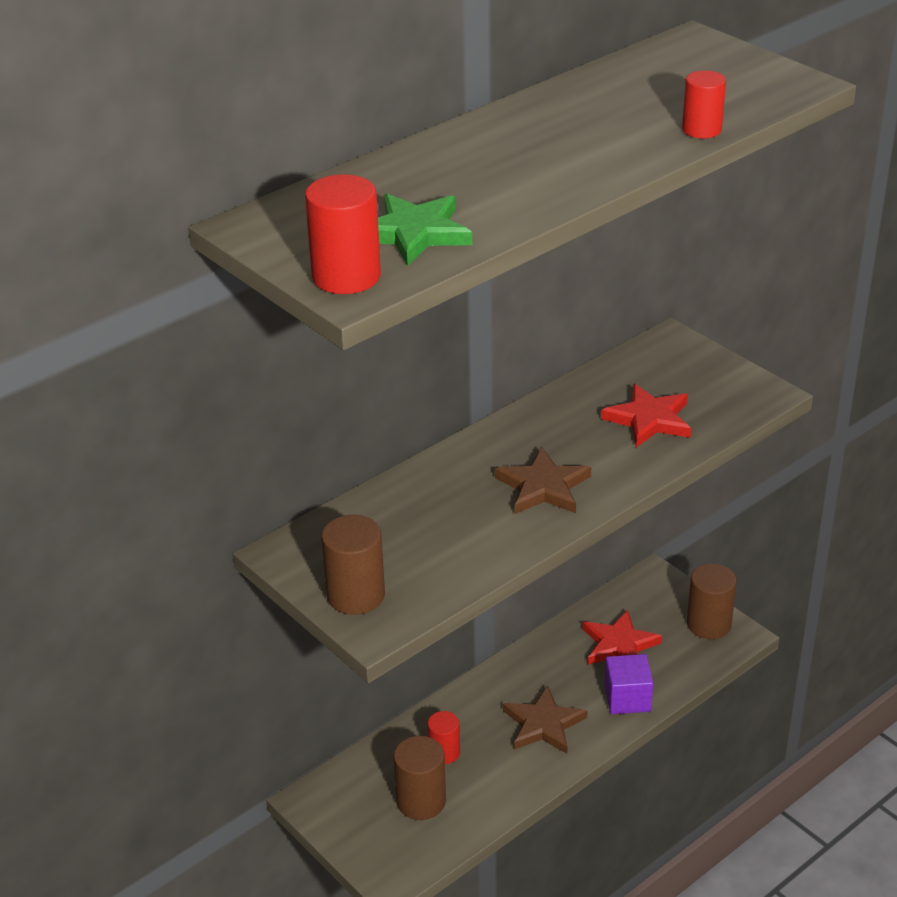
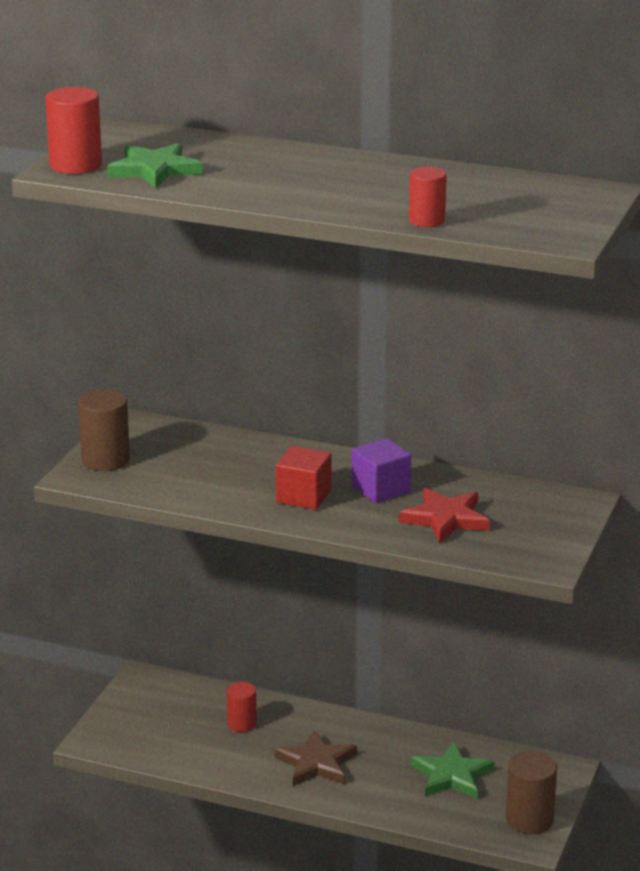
camera: 60 degrees right, 10 degrees down
(421, 801) = (180, 729): brown cylinder -> none
(543, 487) = (303, 496): brown star -> red cube
(619, 645) = (451, 775): red star -> green star
(627, 698) = (388, 799): purple cube -> purple cube (380, 489)

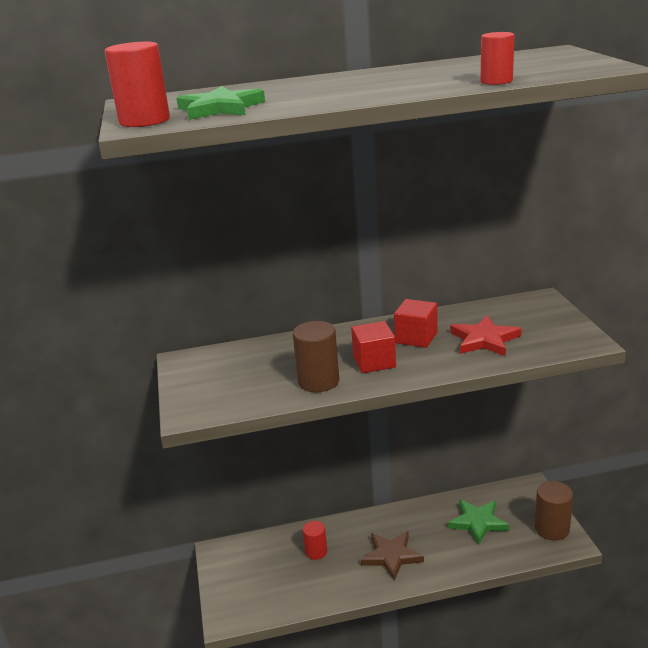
camera: 30 degrees left, 0 degrees up
(105, 460) = (197, 393): brown cylinder -> brown cylinder (318, 381)
(380, 489) = (416, 337): purple cube -> red cube

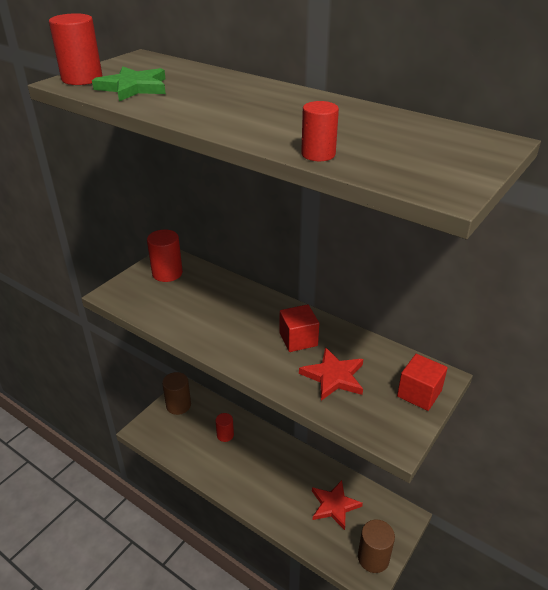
camera: 45 degrees right, 10 degrees up
(211, 369) = (167, 273): none -> red cylinder
(318, 381) = (193, 325): brown cylinder -> brown cylinder (178, 405)
(374, 362) = (243, 337): red cube -> red cube (419, 393)
(391, 556) = (256, 476): brown star -> none
(477, 522) = (334, 505): green star -> red star

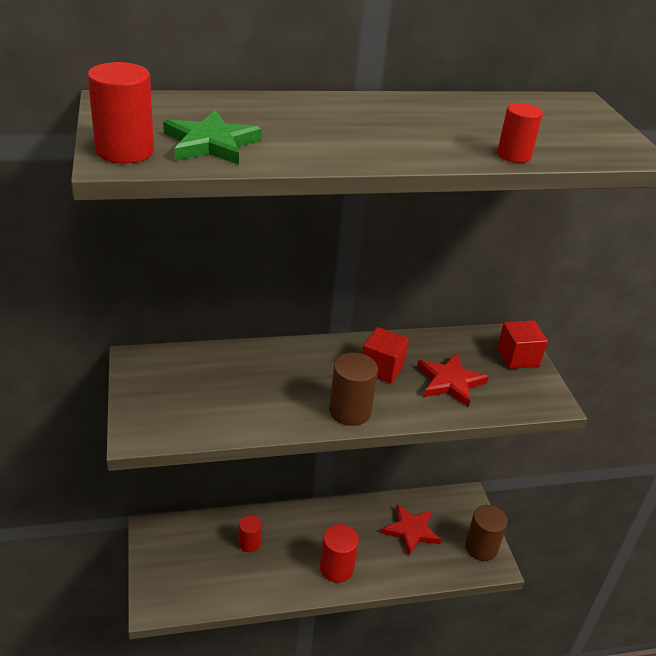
camera: 50 degrees left, 0 degrees up
(167, 273) = (166, 377): red cylinder -> red cylinder (336, 568)
(178, 405) = (164, 550): brown cylinder -> brown cylinder (350, 411)

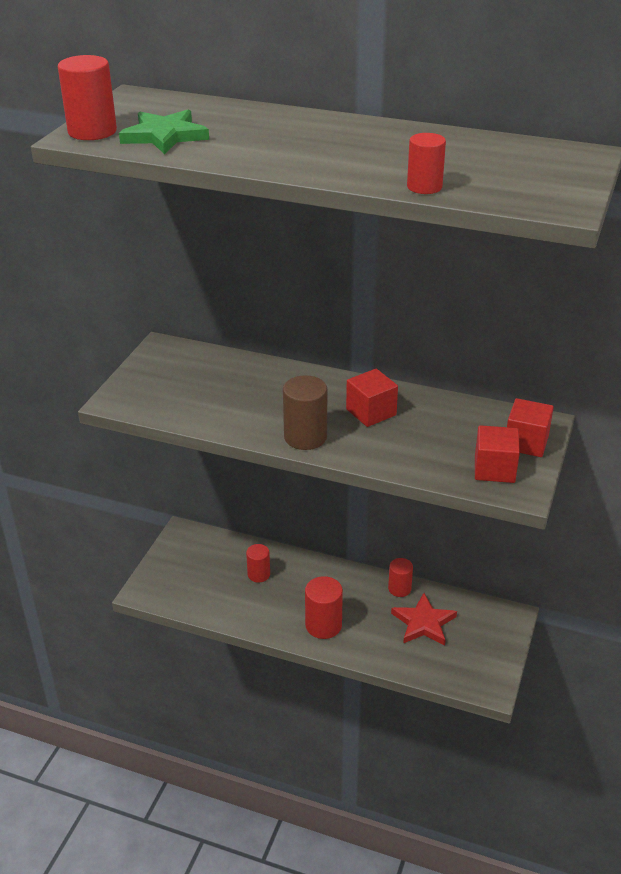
camera: 35 degrees right, 0 degrees up
(372, 508) = (399, 589): none -> red cylinder
(450, 382) = (428, 443): red star -> none
(481, 547) = (487, 666): brown cylinder -> none
(517, 389) = (494, 469): none -> red cube

